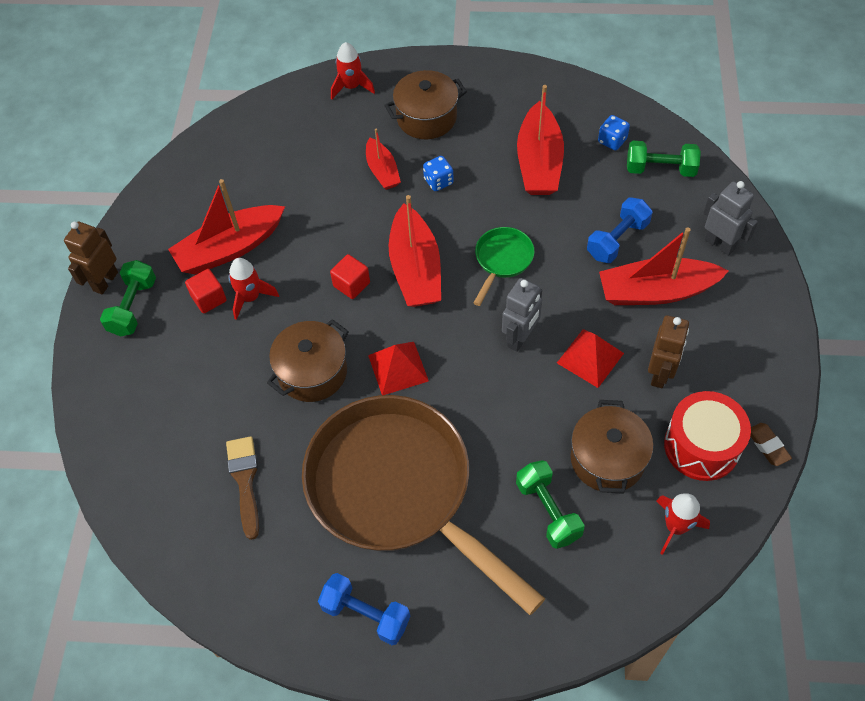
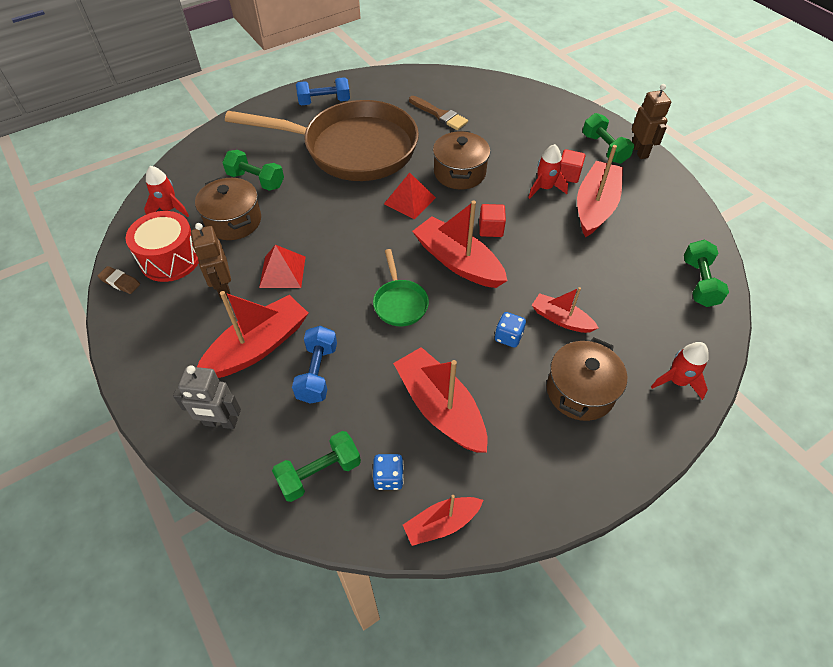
camera: 140 degrees right, 5 degrees down
(240, 135) = (699, 283): none -> green dumbbell
(520, 338) = (343, 258): grey robot -> none
(596, 99) = (441, 523): none -> red boat

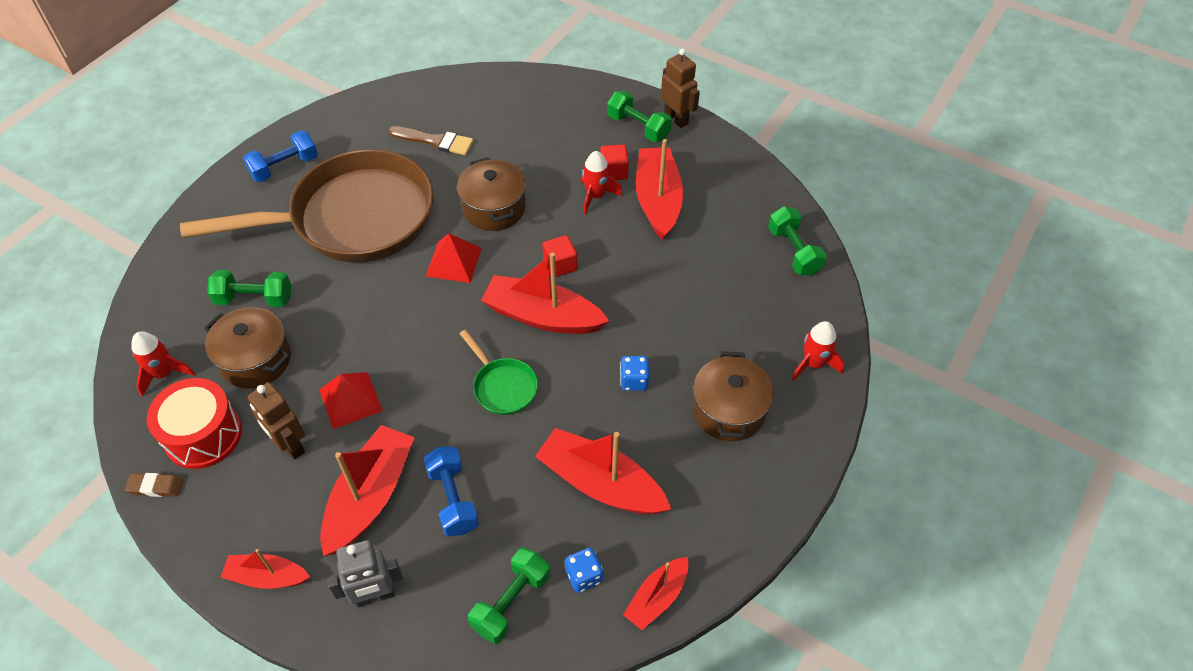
camera: 25 degrees left, 0 degrees up
(561, 319) = (677, 341): red boat -> red boat (267, 576)

